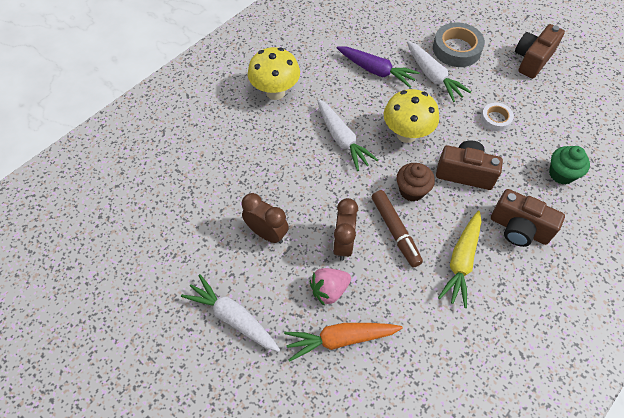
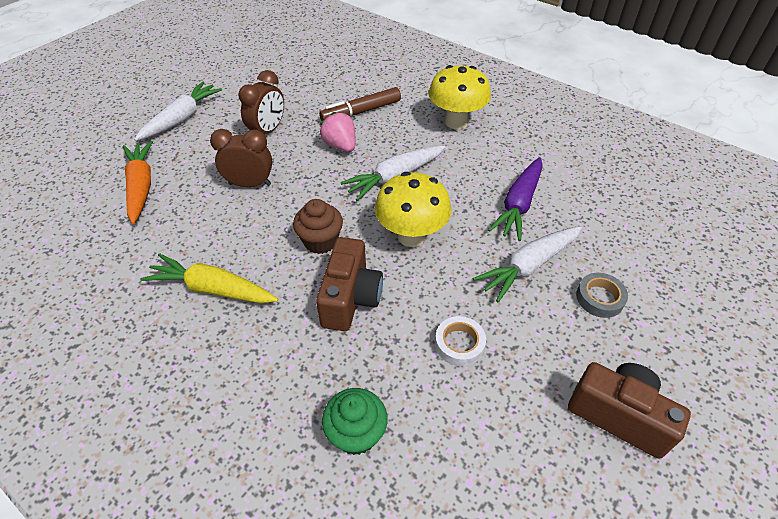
camera: 85 degrees right, 10 degrees down
(329, 290) = (196, 176): pink strawberry -> pink strawberry (340, 146)
(395, 231) = (262, 226): brown marker -> brown marker (361, 112)
(456, 49) = (599, 298): grey tape -> grey tape, size x0.58
(519, 229) = (255, 359): brown camera -> none

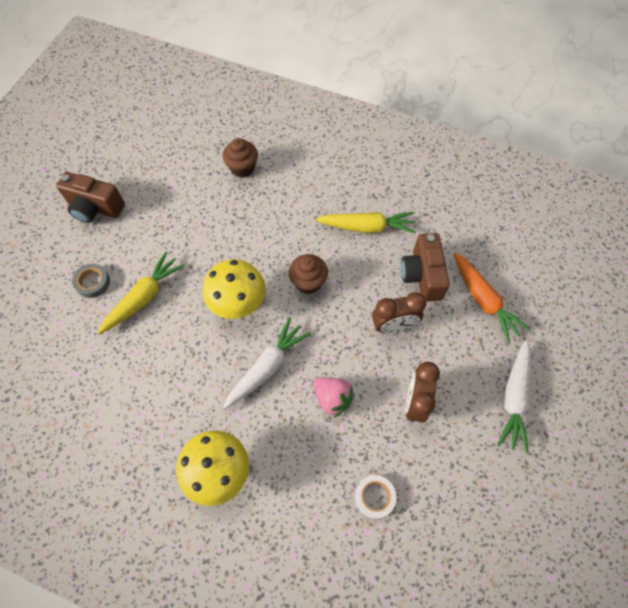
camera: 165 degrees right, 15 degrees up
(350, 298) = (270, 242): brown camera -> brown camera (422, 276)
(356, 433) = (242, 168): green cupcake -> brown cupcake
(361, 112) = (329, 462): brown marker -> none
(459, 344) = (191, 228): white tape -> white tape (374, 497)
(518, 204) = (150, 361): purple carrot -> none
(528, 266) = (143, 297): white carrot -> yellow carrot

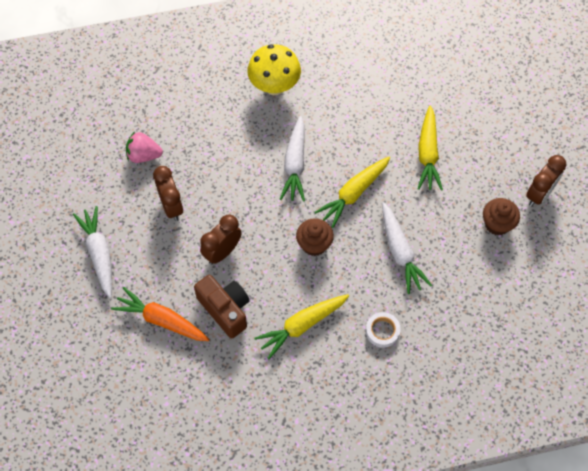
camera: 145 degrees right, 0 degrees up
(93, 282) = (476, 140): grey tape -> none
(95, 208) = (539, 194): brown camera -> brown clock
(238, 304) = (353, 193): yellow mushroom -> yellow carrot
(242, 168) = (457, 312): brown cupcake -> brown cupcake (497, 224)
(244, 233) = (400, 252): none -> white carrot
(332, 398) = (233, 172): pink strawberry -> pink strawberry (144, 155)
(374, 497) = (164, 132): white tape -> white tape (382, 331)

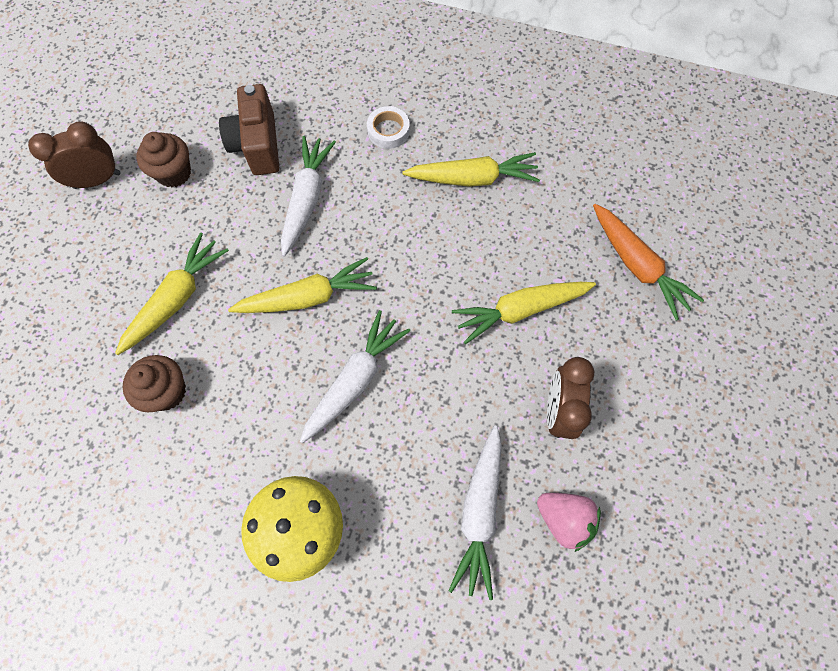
camera: 150 degrees left, 5 degrees up
(99, 254) = (689, 394): white carrot -> white carrot (479, 512)
(222, 252) = (520, 310): brown clock -> yellow carrot
(225, 309) = (553, 239): brown camera -> brown camera (257, 145)
(314, 244) = (400, 260): brown cupcake -> brown cupcake (166, 391)

